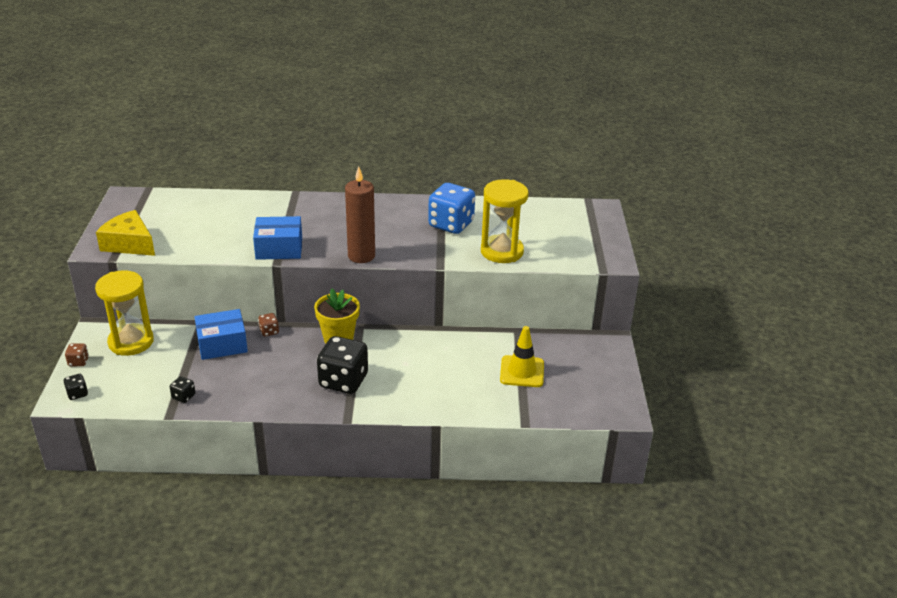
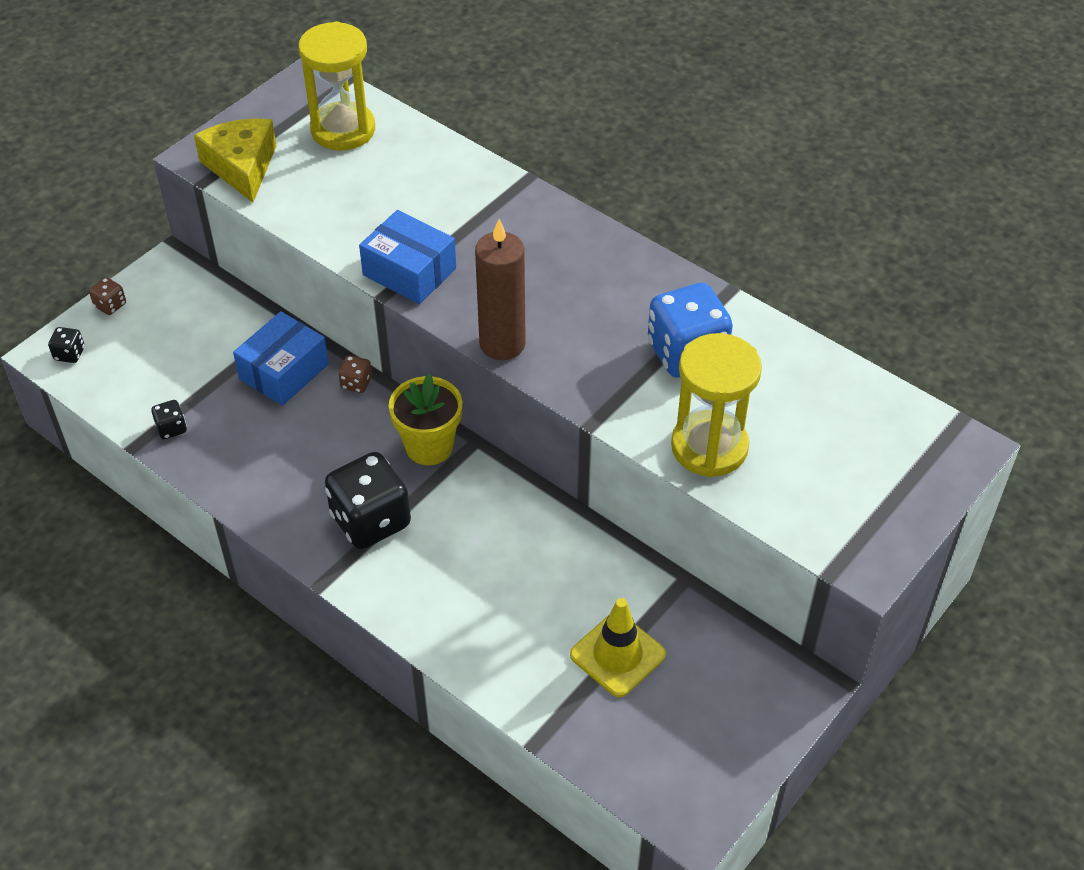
camera: 40 degrees right, 15 degrees up
(131, 342) = (189, 307): yellow hourglass -> yellow hourglass (343, 130)
(222, 344) = (284, 371): blue box -> blue box turned 75 degrees counterclockwise

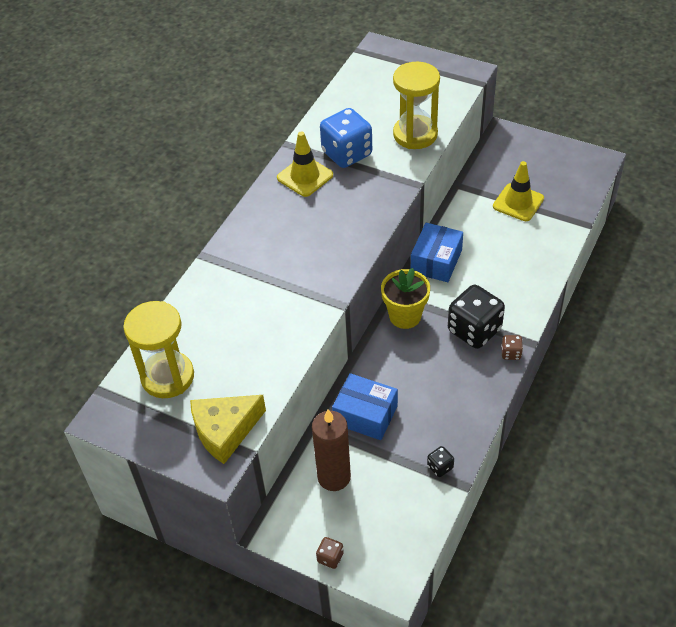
camera: 100 degrees left, 0 degrees up
(69, 354) = (390, 567): black dice -> none
(356, 383) = (363, 369): brown dice -> brown dice (511, 353)
(409, 272) = (315, 296): blue box -> blue box (436, 261)
(502, 344) = (367, 235): brown candle -> brown candle (334, 477)
(649, 297) = (305, 176): none -> yellow traffic cone

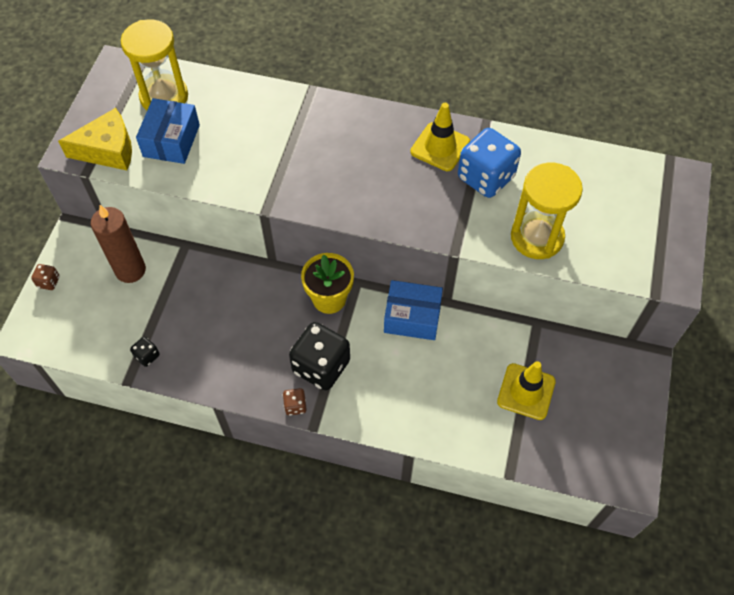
camera: 75 degrees right, 10 degrees up
(225, 431) = (108, 150): yellow cheese -> yellow cheese turned 120 degrees clockwise
(365, 415) = (201, 284): blue box -> blue box (171, 140)

